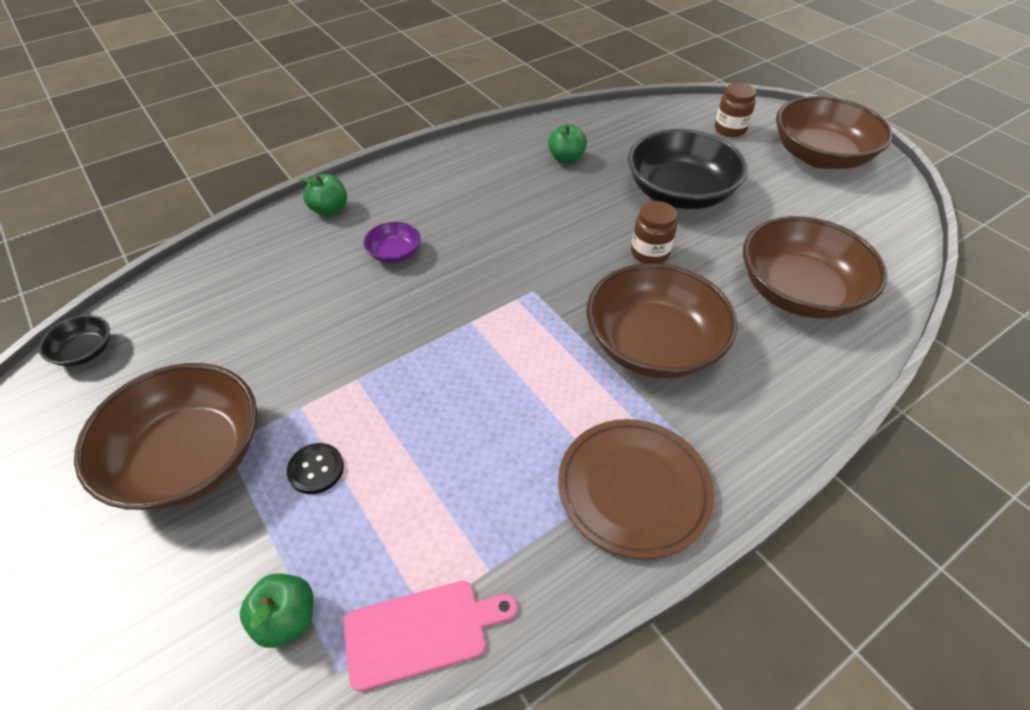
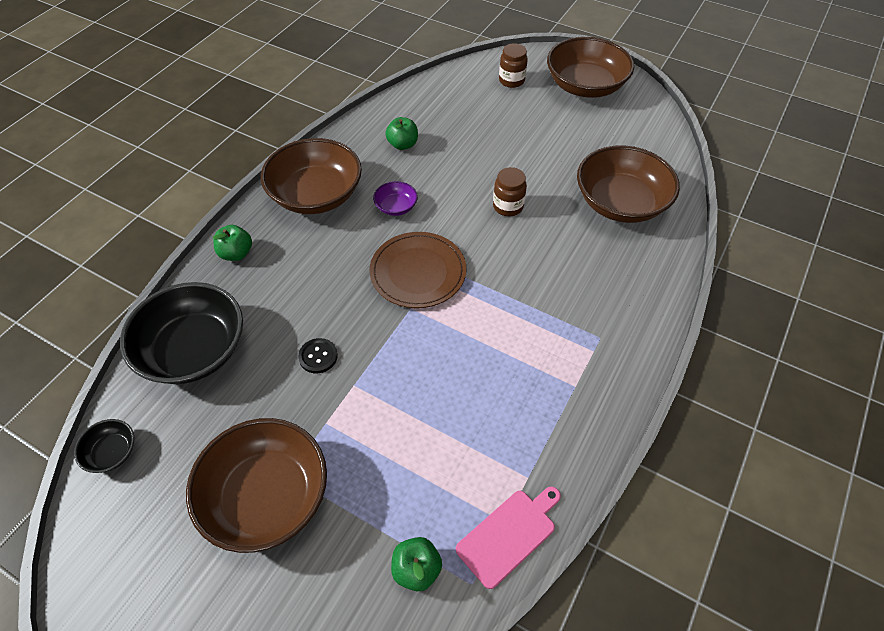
camera: 25 degrees left, 5 degrees up
(316, 469) = (368, 463): black button -> black button (318, 356)
(394, 253) = (317, 273): purple bowl -> purple bowl (396, 207)
(633, 489) = (587, 385): brown plate -> brown plate (418, 272)
(653, 345) = (547, 278): brown bowl -> brown bowl (316, 195)
(679, 193) = (503, 149): black bowl -> black bowl (193, 350)

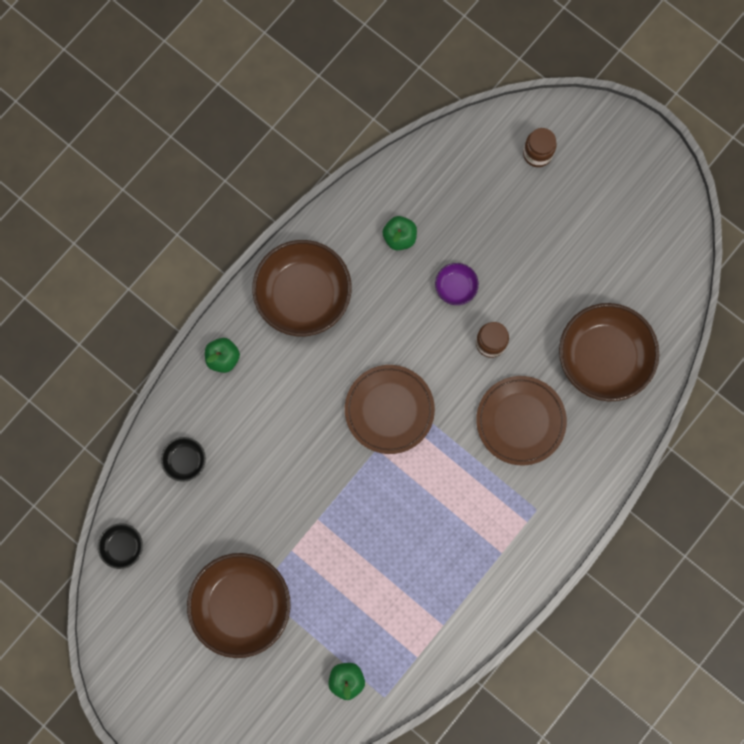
camera: 10 degrees right, 25 degrees up
(193, 350) = (185, 460): black bowl -> black bowl, size x0.45
(318, 356) = (290, 486): black button -> none
(396, 207) = (380, 324): purple bowl -> purple bowl (455, 287)
(509, 534) = (418, 667): pink cutting board -> none
(557, 262) = (520, 421): none -> brown plate
(585, 86) = (618, 177): brown bowl -> none

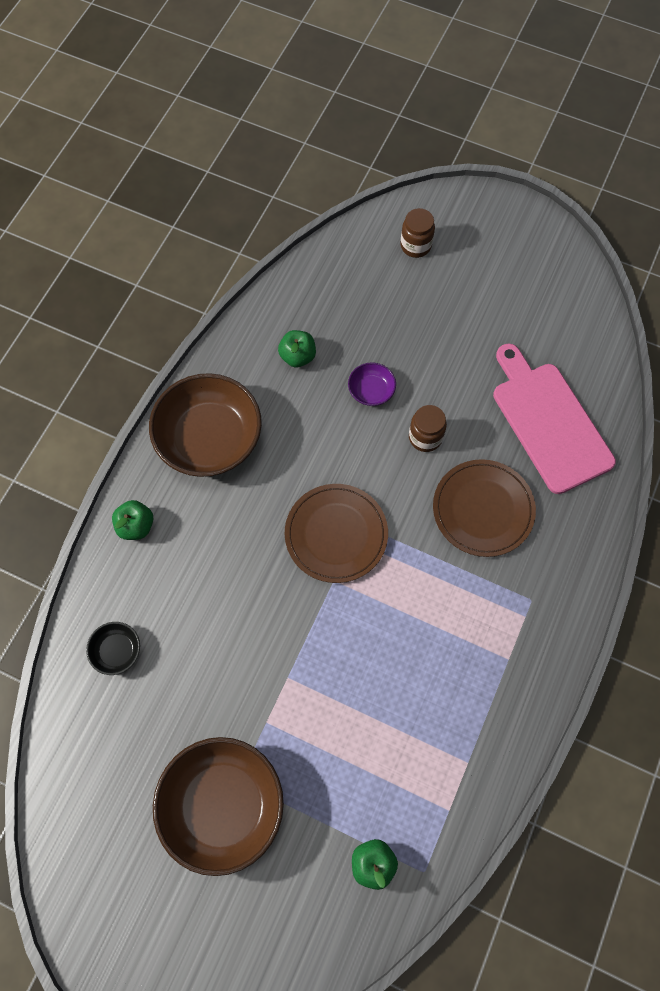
camera: 15 degrees left, 10 degrees down
(122, 546) = (62, 773): black bowl -> none
(603, 357) = (549, 422): brown bowl -> pink cutting board

